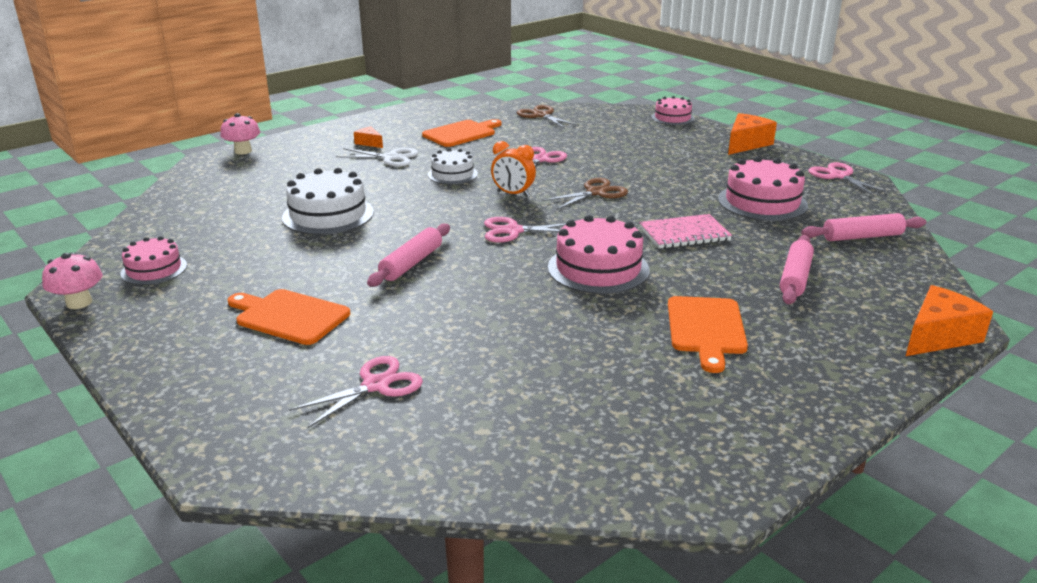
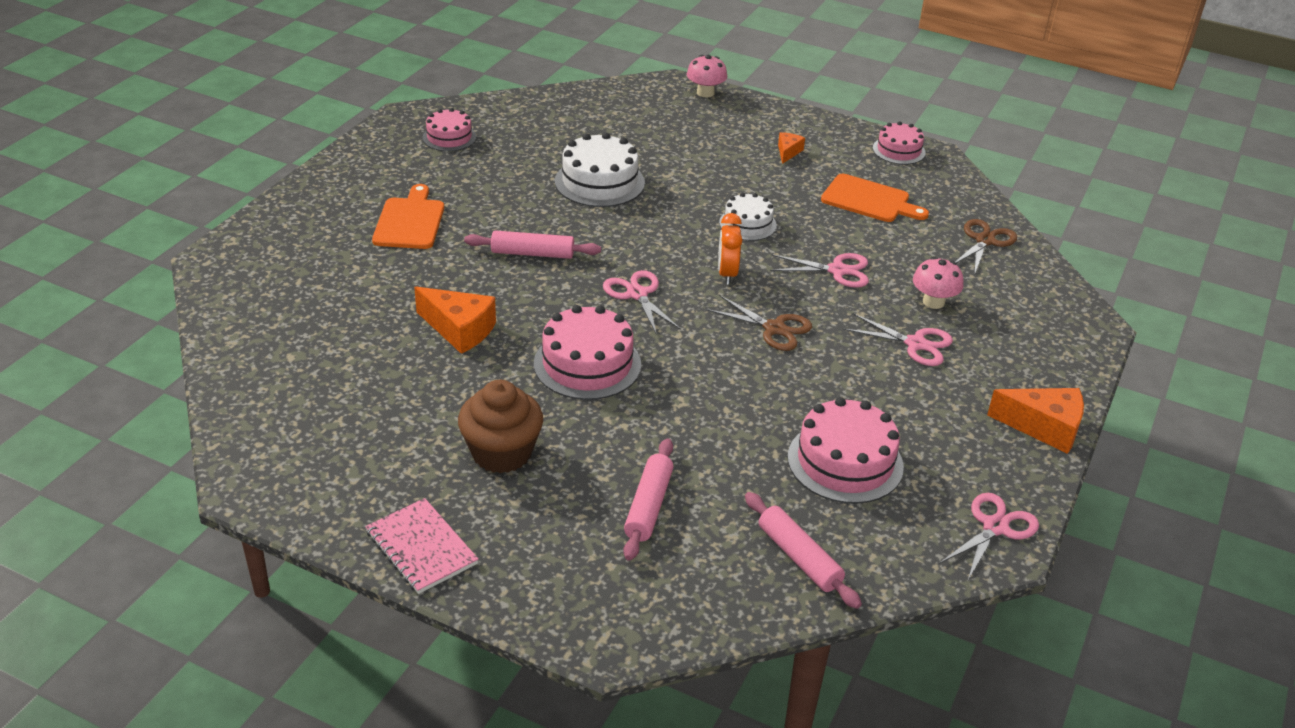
camera: 65 degrees right, 10 degrees up
(79, 303) = (384, 127): pink mushroom -> pink mushroom (933, 302)
(376, 385) = (330, 291): pink scissors -> pink scissors (915, 344)
(390, 158) = (759, 176): white scissors -> none
(672, 118) = (1085, 347): pink cake -> pink cake (899, 150)
(684, 234) = (708, 410): pink notebook -> pink notebook (421, 548)
(706, 329) = (501, 453): orange cutting board -> brown cupcake
(795, 278) = (649, 506): pink rolling pin -> pink rolling pin turned 75 degrees counterclockwise
(938, 336) = (570, 627): orange cheese -> orange cheese (459, 330)

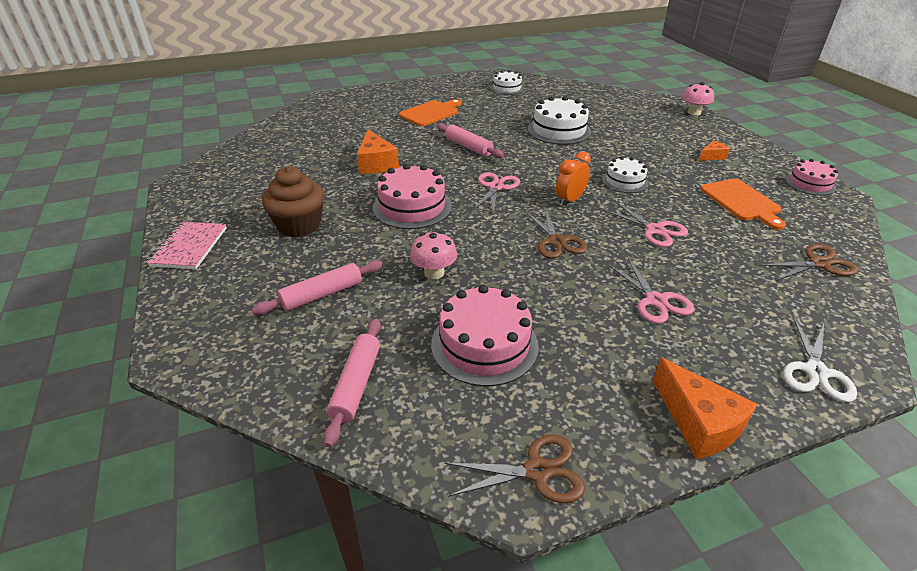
camera: 45 degrees right, 0 degrees up
(449, 137) = (507, 88): pink cake -> white cake
(933, 302) = (711, 281): pink mushroom -> pink mushroom (434, 272)
(995, 527) = (537, 471): pink scissors -> brown scissors
(1068, 343) = (815, 371): none -> white scissors

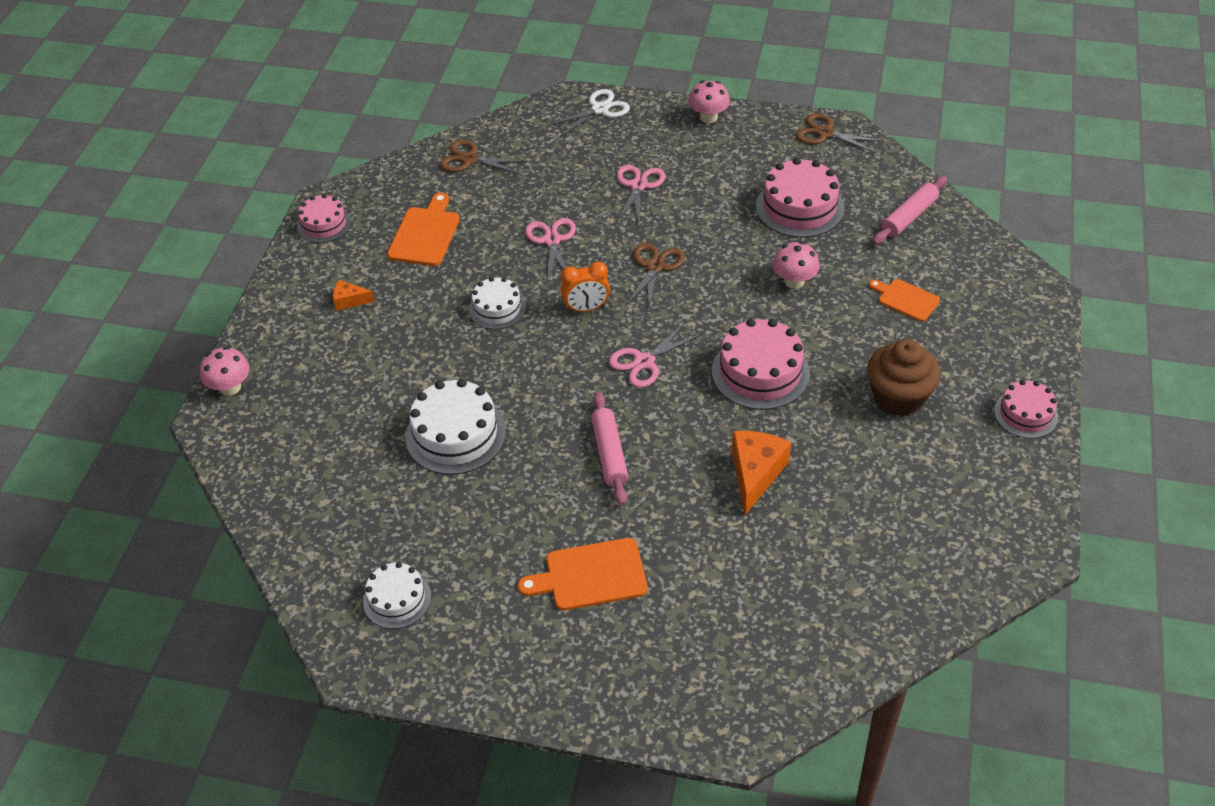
camera: 145 degrees left, 10 degrees up
(189, 247) = (1025, 414): pink notebook -> pink cake
(322, 294) = (906, 299): pink rolling pin -> orange cutting board
(698, 423) = (708, 117): orange cheese -> pink mushroom

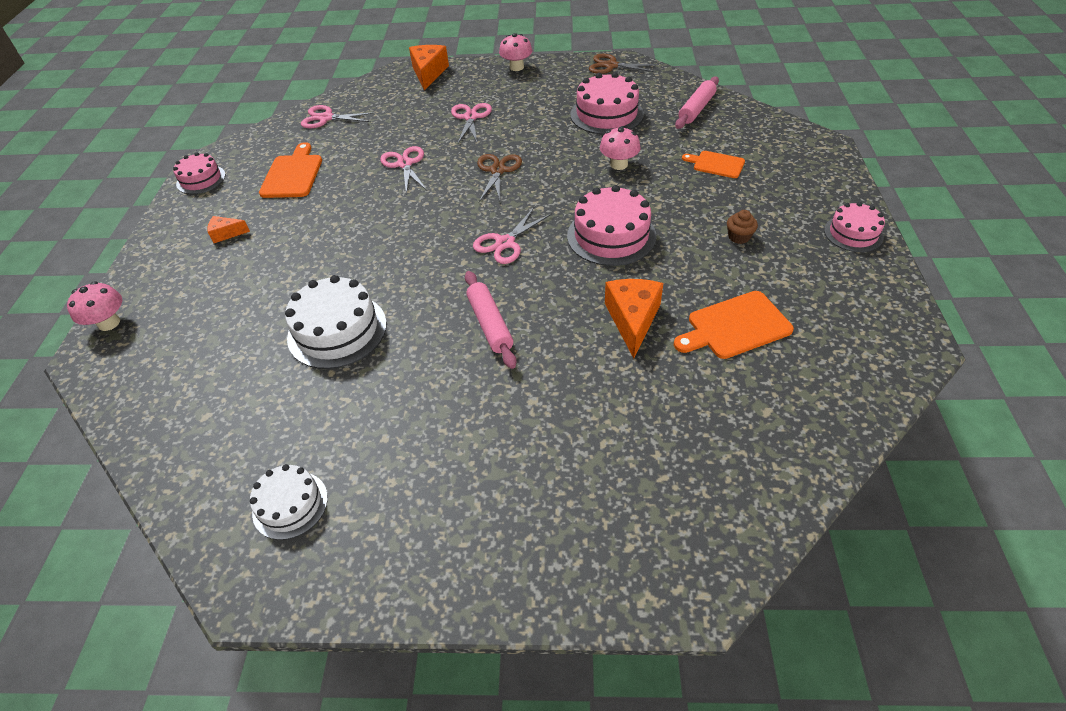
camera: 10 degrees left, 0 degrees up
(470, 159) = (326, 118): brown scissors -> pink scissors
(497, 308) = (364, 220): white cake -> none
(586, 308) = (444, 209): orange clock -> none
(590, 576) = (495, 443): orange cutting board -> orange cutting board (735, 326)
(599, 109) = (428, 73): white scissors -> orange cheese
(898, 397) = (739, 237): brown cupcake -> brown cupcake, size x0.46

